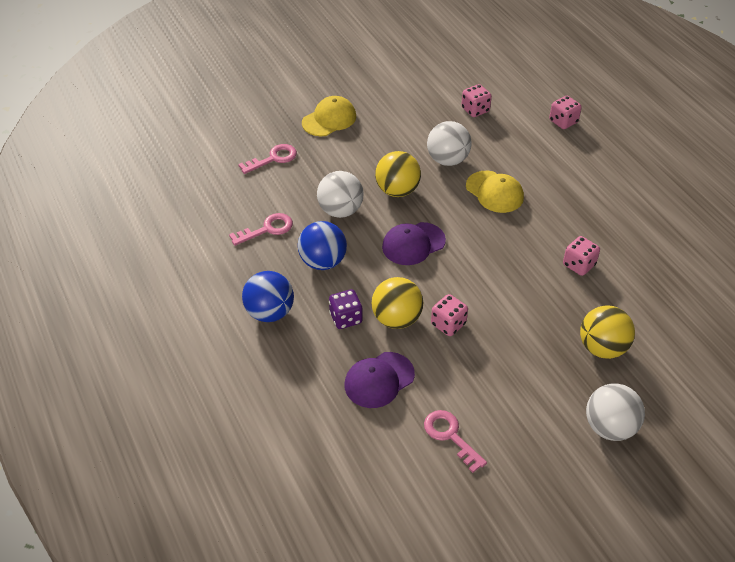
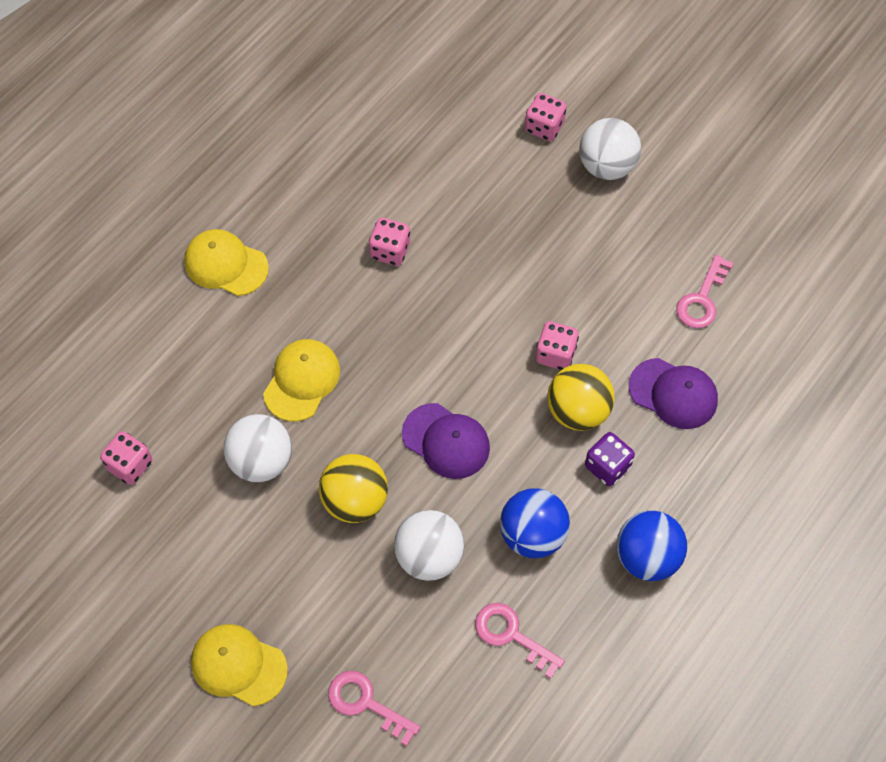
camera: 115 degrees left, 15 degrees up
(563, 121) = (112, 343): pink dice -> pink dice (544, 127)
(601, 182) = (226, 264): none -> yellow cap
(602, 348) = (506, 197): yellow ball -> none

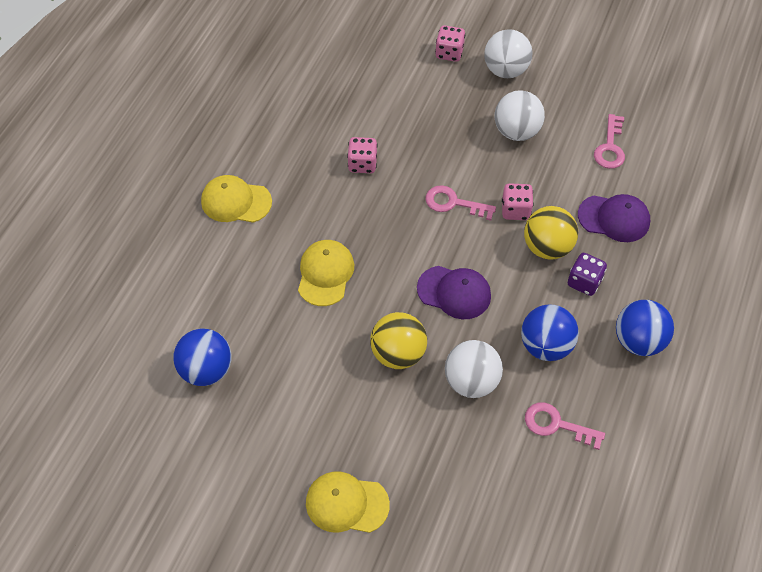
camera: 15 degrees left, 5 degrees down
(130, 465) = (206, 370): pink dice -> blue ball
(261, 461) = (313, 341): white ball -> white ball (516, 131)
(366, 703) = (460, 507): pink key -> pink key (453, 203)

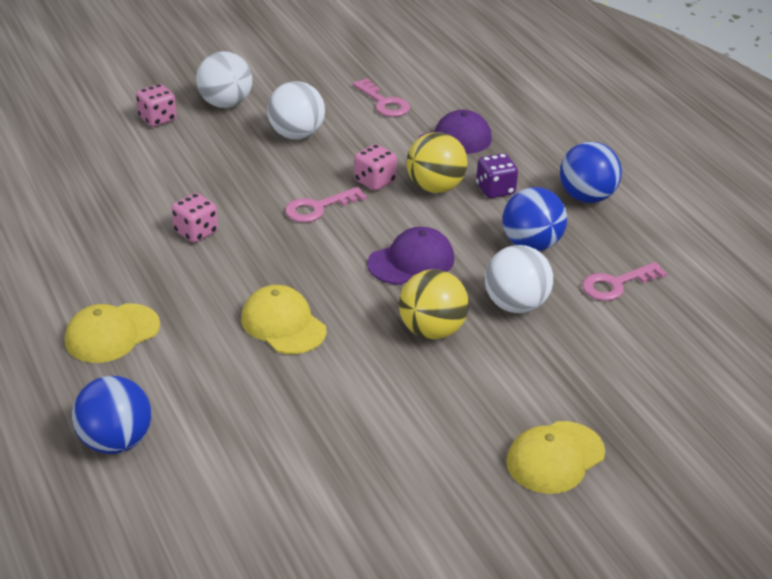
camera: 50 degrees left, 20 degrees down
(206, 370) = (282, 470): blue ball -> blue ball (116, 442)

